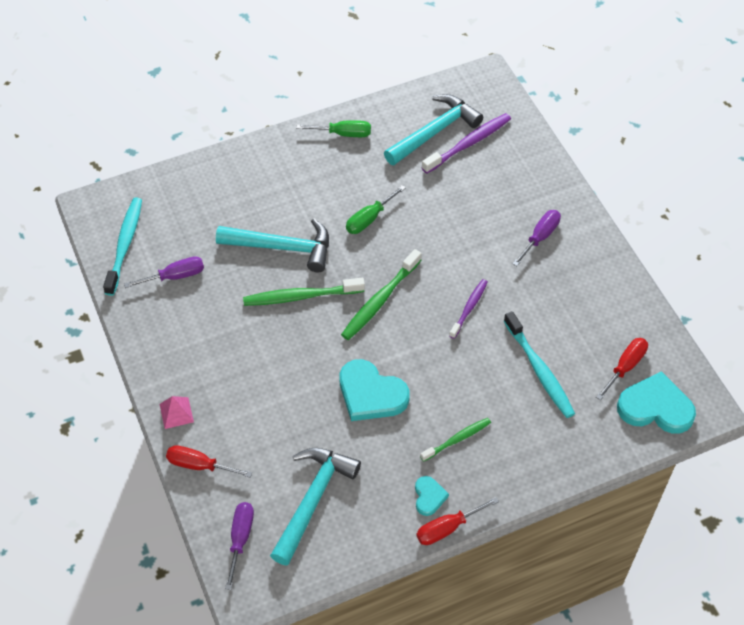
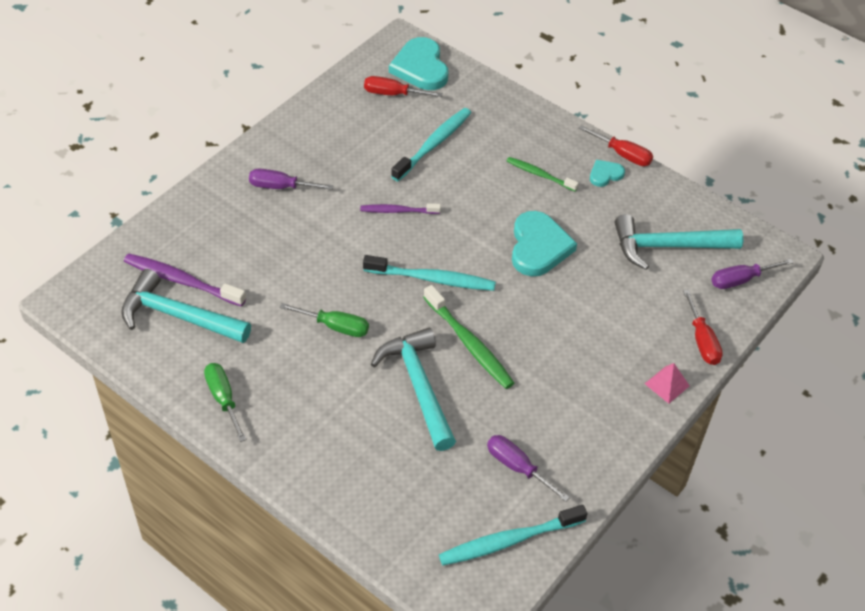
camera: 120 degrees left, 5 degrees down
(380, 300) = (432, 279): green toothbrush -> turquoise toothbrush

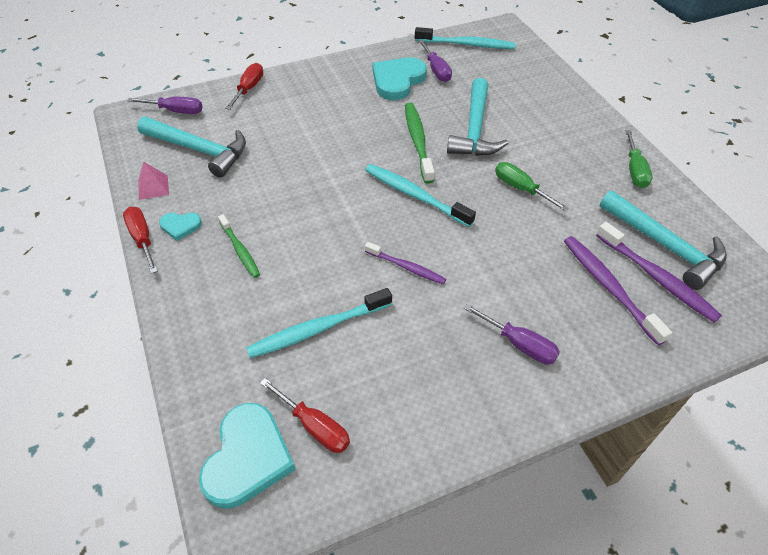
camera: 150 degrees left, 0 degrees up
(222, 257) = (609, 287): none -> purple toothbrush
(538, 247) = (303, 187): turquoise heart -> turquoise heart (397, 80)
(667, 384) = (300, 76): pink pyramid -> pink pyramid (153, 187)

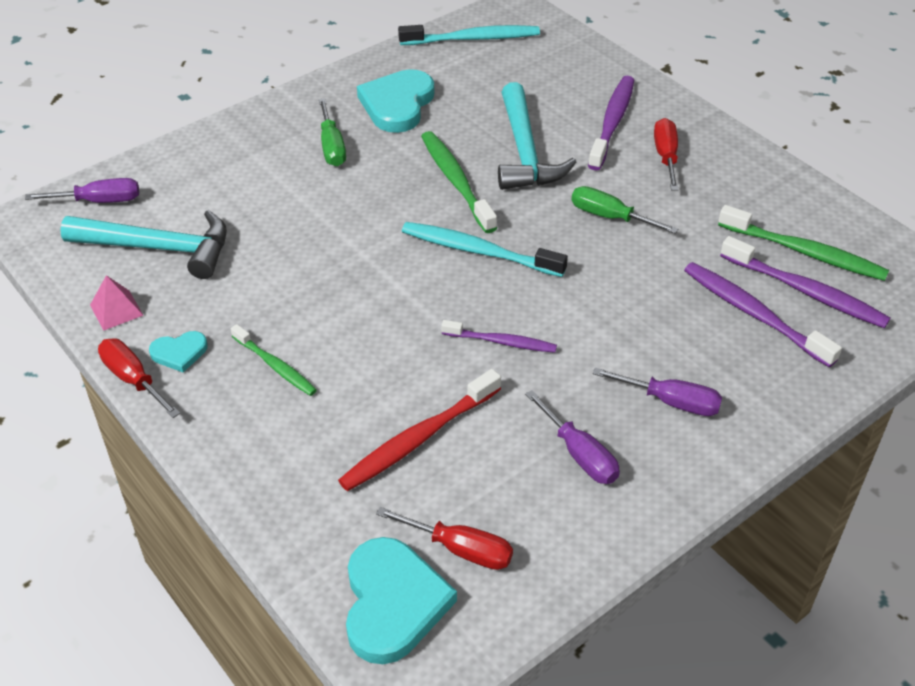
camera: 15 degrees left, 5 degrees down
(249, 88) = (192, 151): red screwdriver -> red screwdriver (666, 156)
(317, 329) = (418, 439): turquoise toothbrush -> red toothbrush
(436, 70) = (445, 81): purple screwdriver -> purple screwdriver (579, 454)
(546, 119) = (612, 122): none -> purple toothbrush
(634, 170) = (742, 167): green screwdriver -> green screwdriver (332, 147)
(665, 246) = (804, 252): turquoise hammer -> green toothbrush

